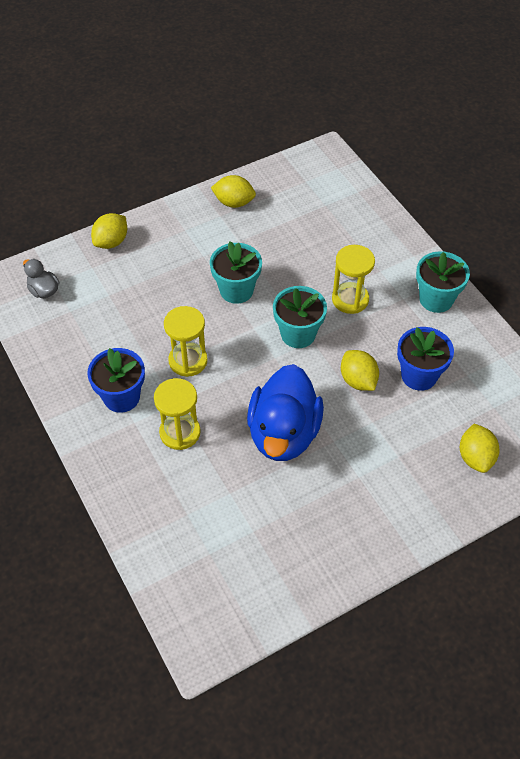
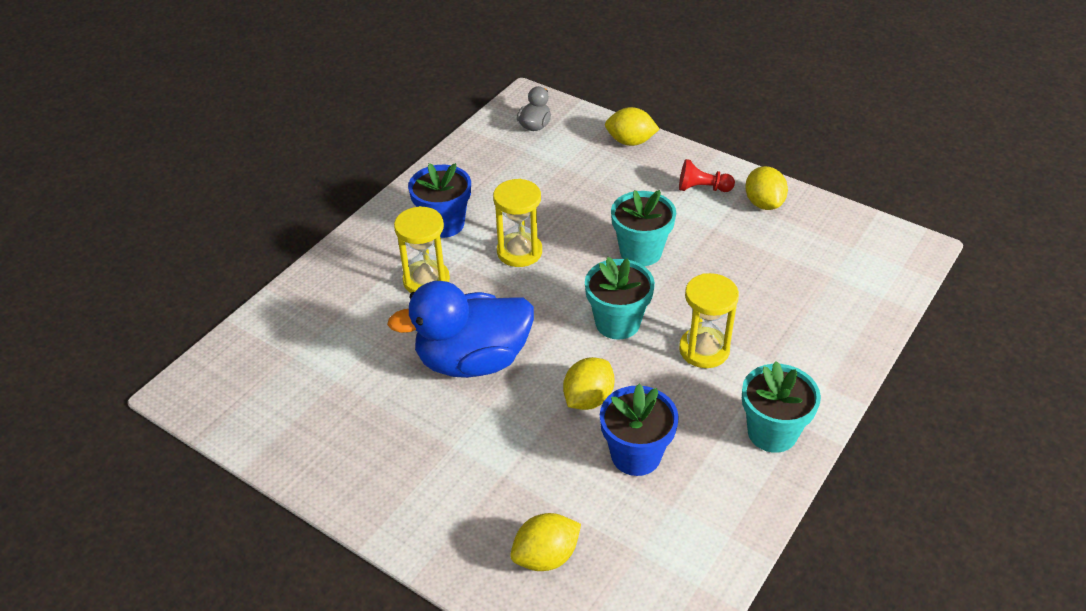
camera: 65 degrees right, 10 degrees down
(195, 226) = (702, 188): none -> red pawn

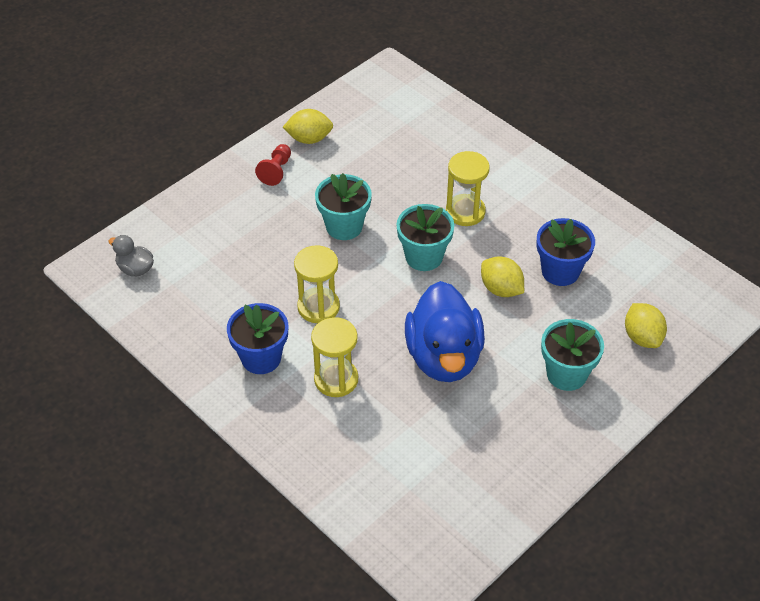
camera: 80 degrees left, 5 degrees up
(630, 142) = (191, 204): yellow lemon -> none
(772, 432) = (552, 194): turquoise flower pot -> turquoise flower pot (566, 374)

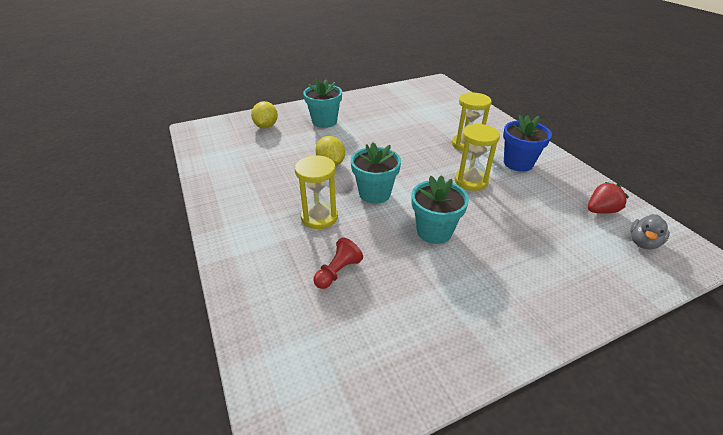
camera: 160 degrees left, 10 degrees down
(135, 269) = (643, 242): grey duck -> grey duck turned 75 degrees clockwise
(168, 301) = (600, 210): none -> red strawberry
(276, 171) = (497, 309): red pawn -> red pawn (338, 272)
(309, 139) = (449, 344): yellow lemon -> none
(444, 357) = (392, 141): blue duck -> none
(560, 271) = (281, 164): blue flower pot -> none

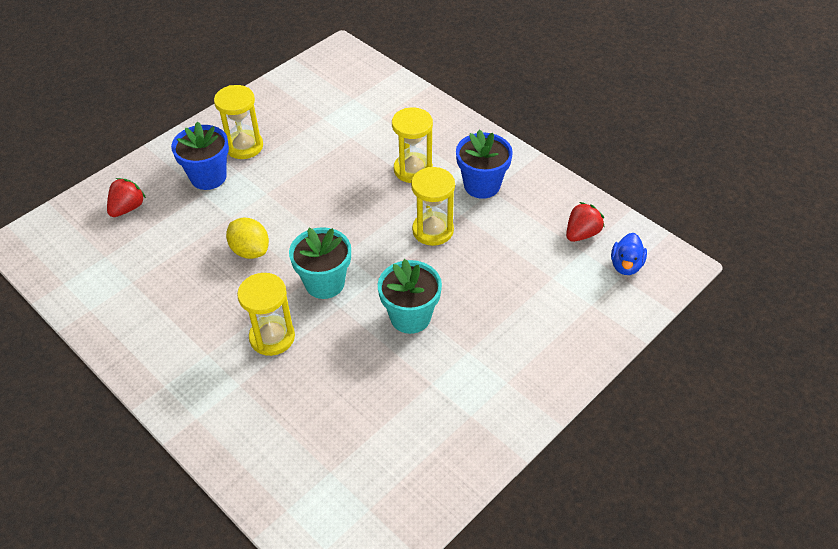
camera: 20 degrees left, 10 degrees up
(266, 126) = (127, 208): yellow lemon -> red strawberry
(324, 121) = (208, 177): turquoise flower pot -> blue flower pot
(338, 272) = (324, 401): red pawn -> none
(355, 112) = (244, 146): none -> yellow hourglass
(643, 242) = (626, 265): grey duck -> blue duck

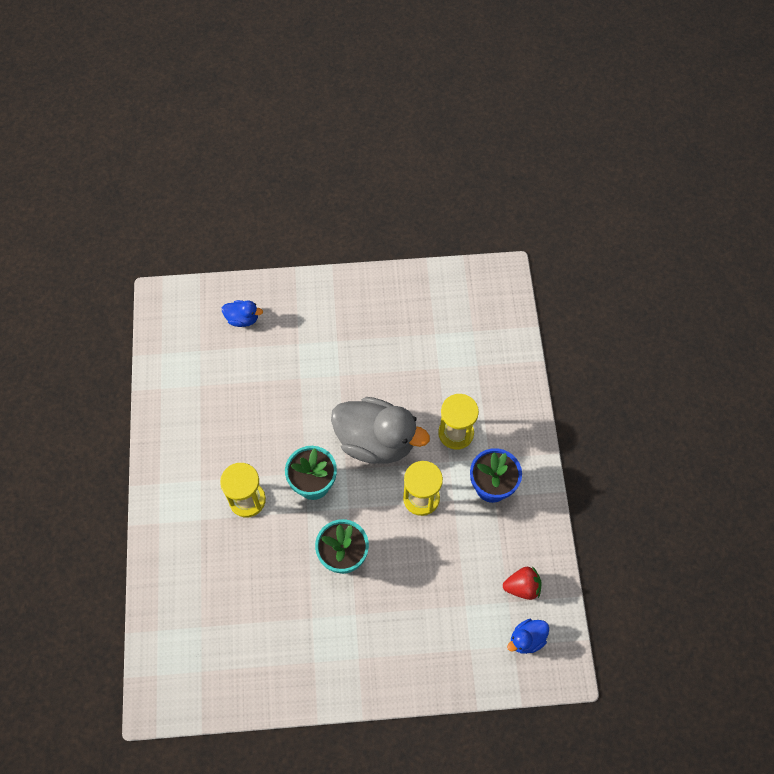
camera: 40 degrees right, 15 degrees up
(127, 208) = (243, 319): red strawberry -> blue duck
(208, 177) = (313, 330): blue flower pot -> none
(244, 146) = (358, 320): yellow hourglass -> none
(250, 250) = (289, 418): yellow lemon -> none
(350, 217) = (376, 441): none -> grey duck

